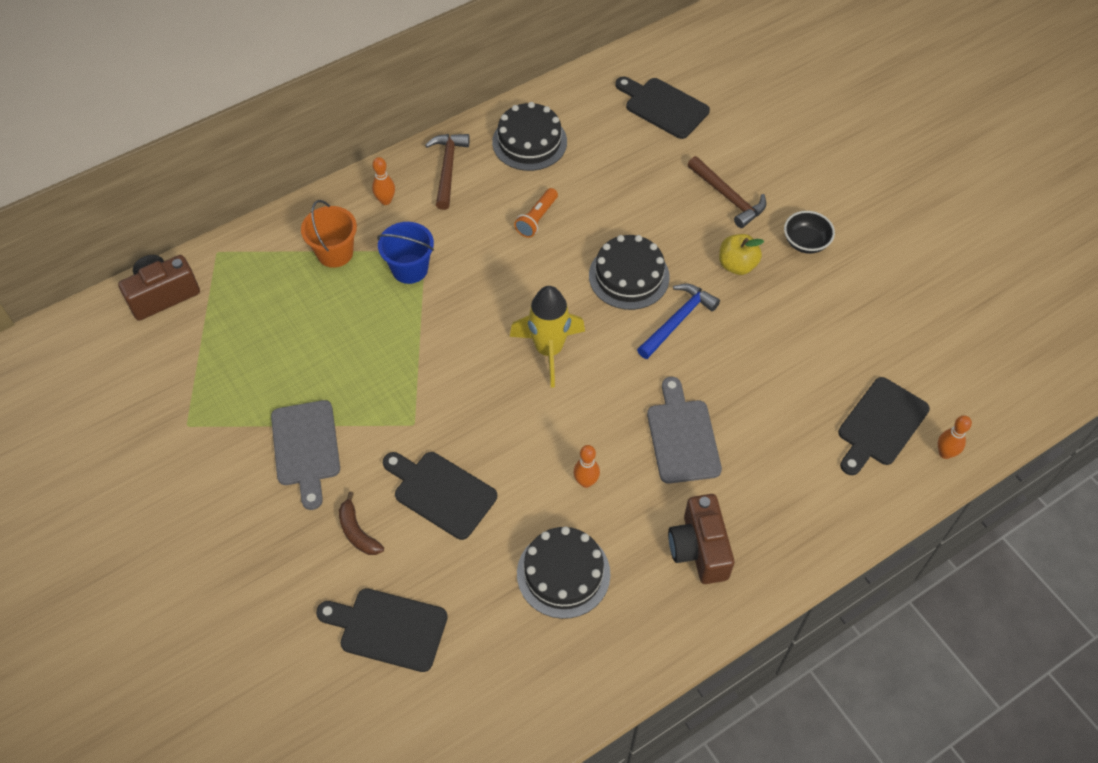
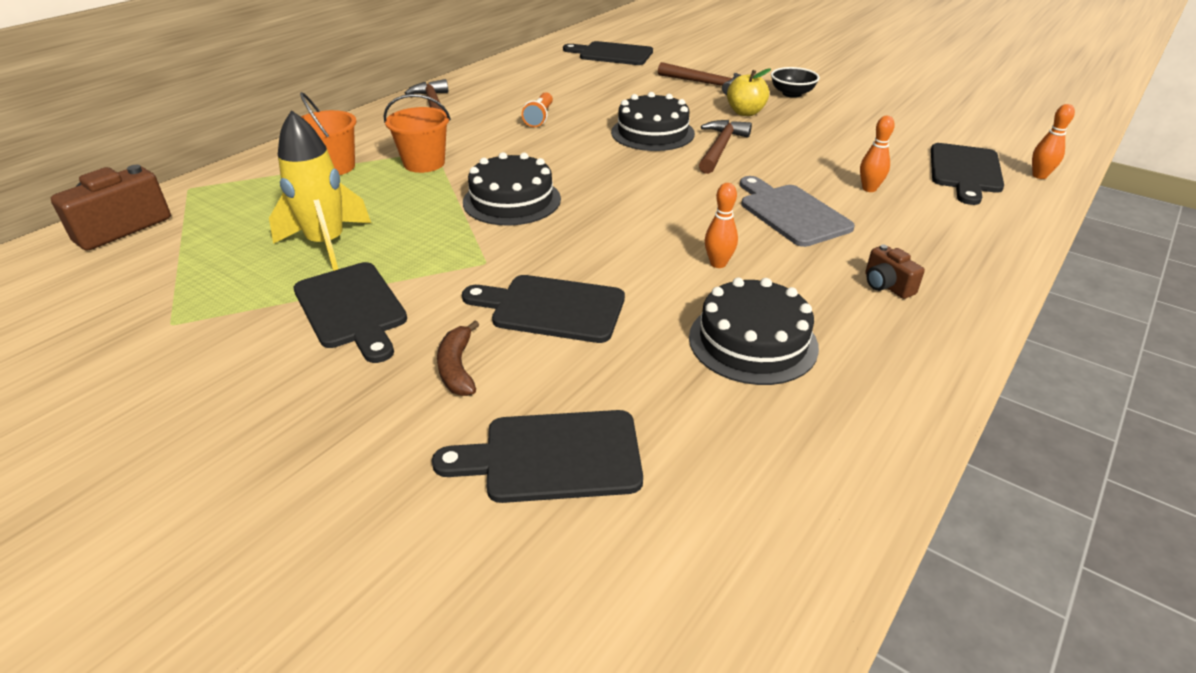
camera: 20 degrees left, 20 degrees down
(306, 448) = (352, 309): grey cutting board -> black cutting board
(357, 532) = (457, 368): brown banana -> brown banana turned 45 degrees clockwise
(385, 200) = (377, 130): orange bowling pin -> orange bowling pin (869, 189)
(410, 269) = (424, 163): blue bucket -> orange bucket
(529, 142) = (505, 83): black cake -> black cake (512, 200)
(549, 350) = (607, 186): yellow rocket -> yellow rocket (327, 245)
(678, 320) = (720, 148): blue hammer -> brown hammer
(699, 549) = (886, 286): brown camera -> brown camera, size x0.55

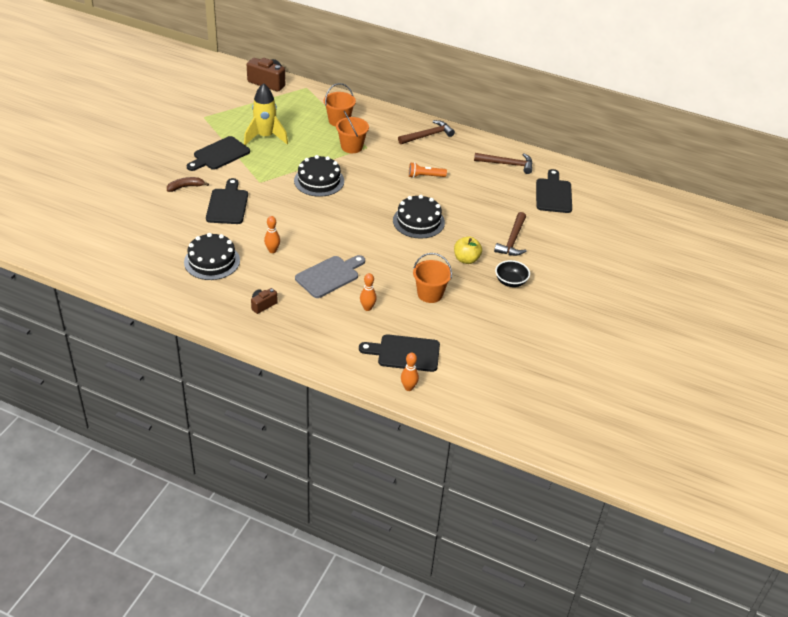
camera: 75 degrees right, 5 degrees up
(553, 456) = (141, 215): black cutting board -> none
(720, 148) = (405, 249): brown hammer -> brown hammer (507, 164)
(826, 142) = (430, 294): none -> orange bucket

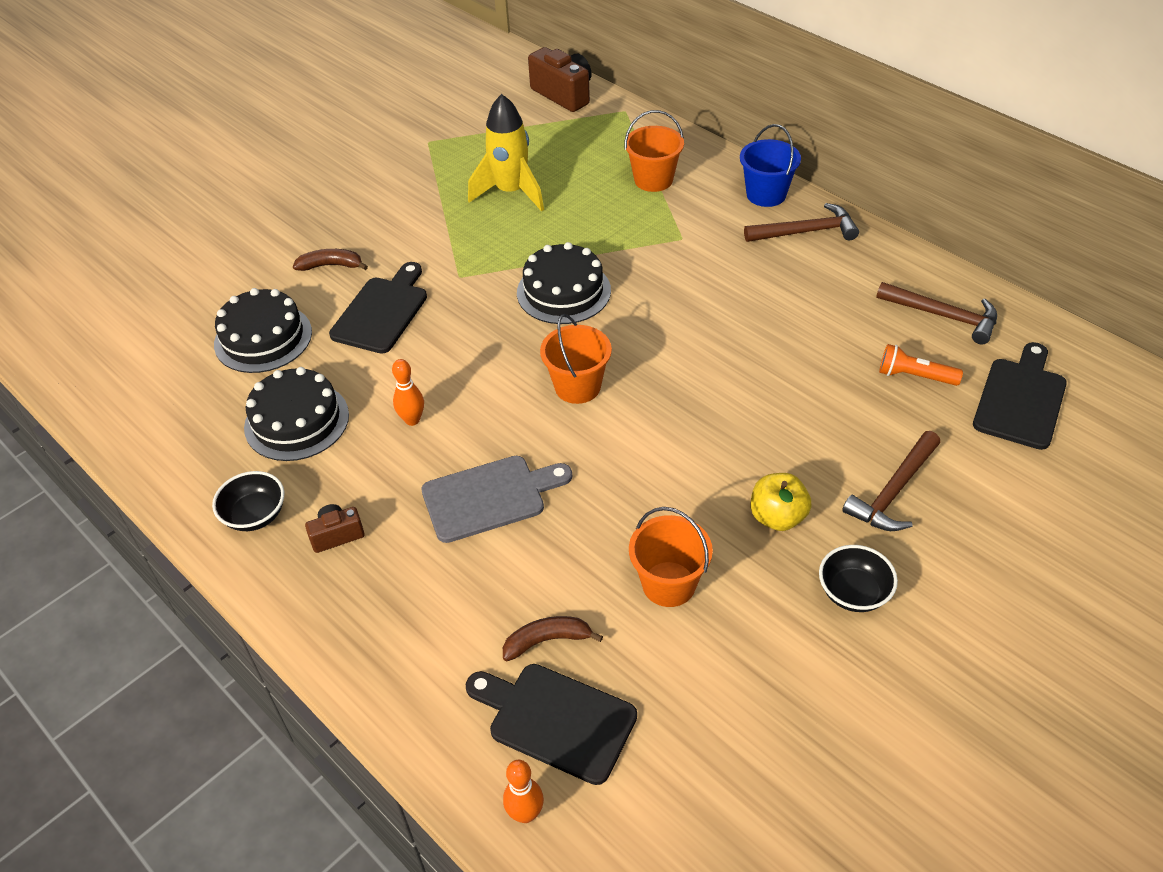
camera: 25 degrees right, 5 degrees up
(216, 305) = (255, 515): none -> black bowl
(219, 154) = (417, 214): black cutting board -> none
(351, 147) = (653, 233): orange bucket -> orange bucket (577, 386)
(367, 308) = (529, 588): orange bowling pin -> none
(386, 326) = (547, 640): none -> brown banana
(400, 120) = (766, 194): none -> blue bucket
(418, 221) = (714, 410): black cake -> black cake (263, 338)
(425, 176) = (767, 315): orange flashlight -> orange flashlight (914, 376)

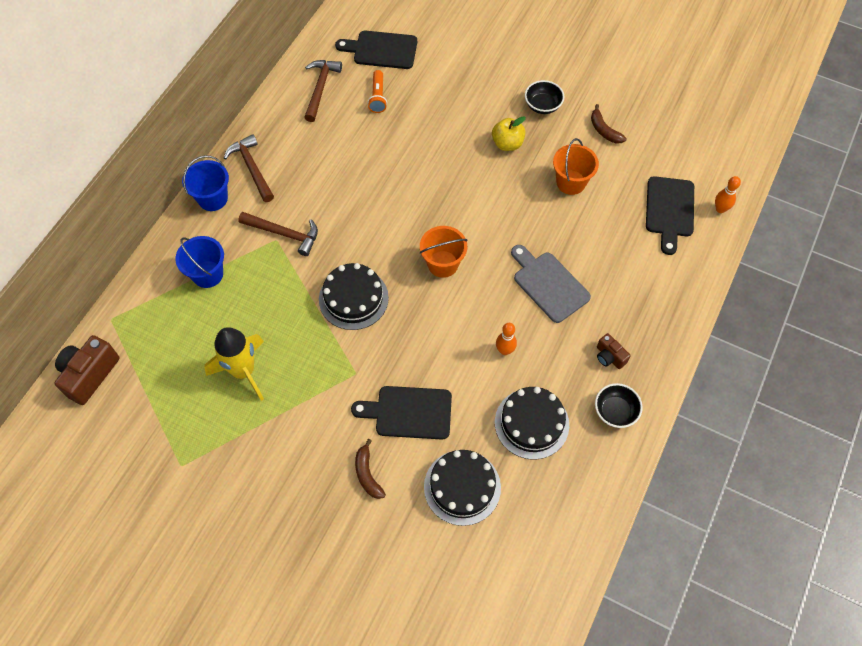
camera: 110 degrees left, 15 degrees up
(547, 640) = (628, 227): brown banana -> brown banana (604, 130)
(653, 180) = (207, 274): orange bucket -> blue bucket
(893, 491) = (470, 97): brown hammer -> brown hammer (284, 234)

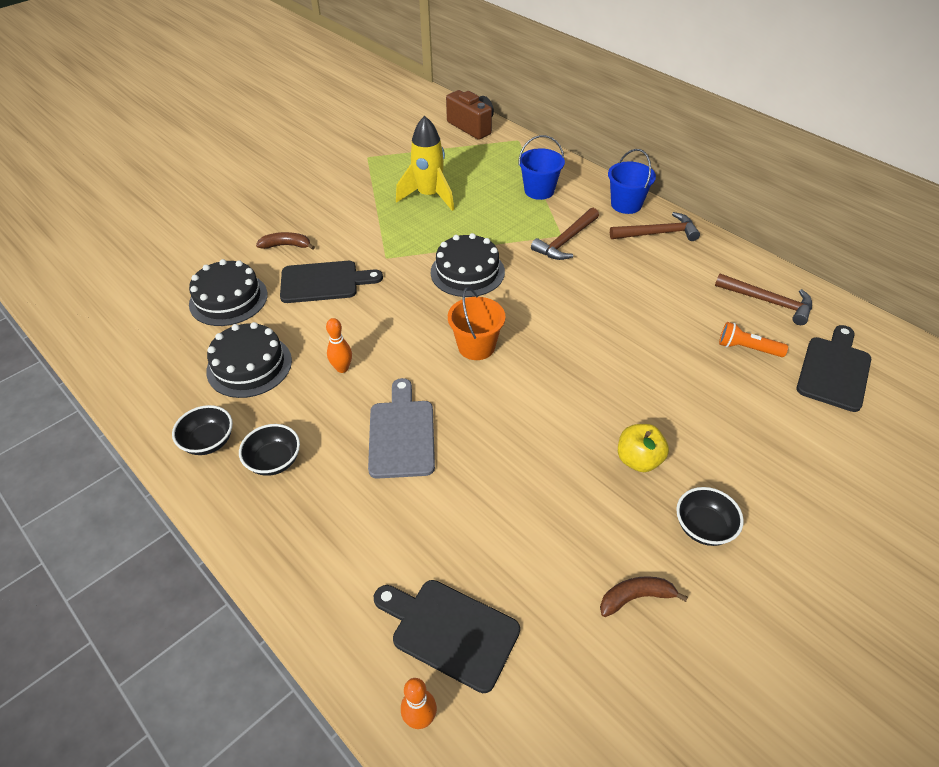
camera: 110 degrees right, 15 degrees down
(409, 412) = (324, 282): black cutting board -> black cutting board turned 60 degrees clockwise
(548, 284) = (402, 434): grey cutting board -> grey cutting board turned 75 degrees counterclockwise
(571, 182) = (548, 514): orange bucket -> none
(609, 357) = (274, 461): brown camera -> black bowl

